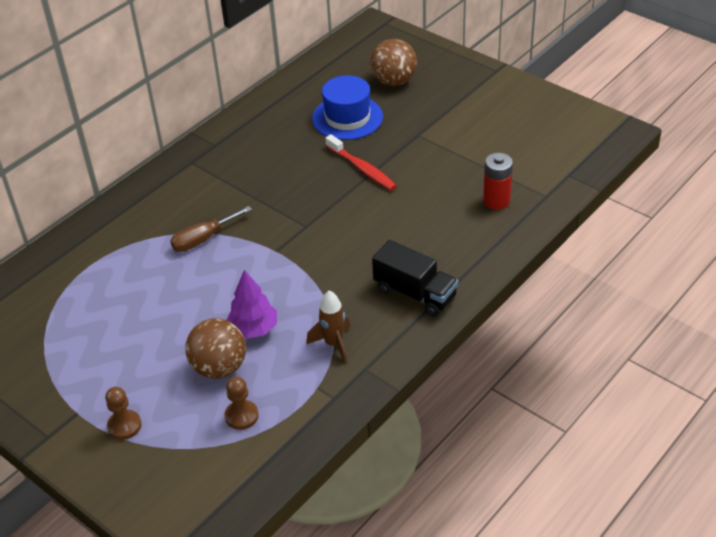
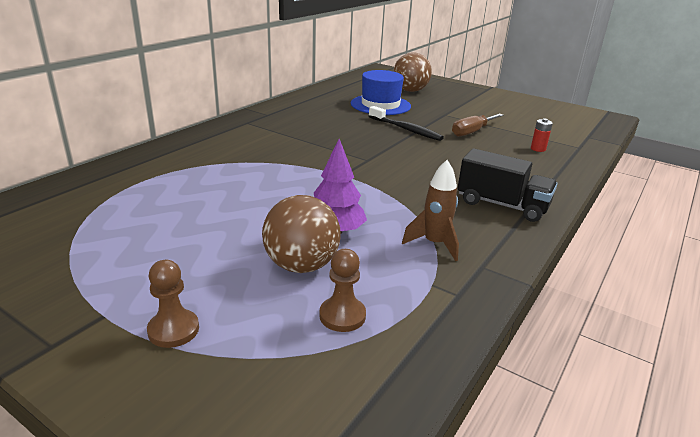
camera: 10 degrees left, 15 degrees down
(203, 239) = (265, 166): brown screwdriver -> brown screwdriver (472, 132)
(362, 169) = (406, 129): red toothbrush -> black toothbrush
(496, 201) = (538, 149): red battery -> red battery, size x0.60

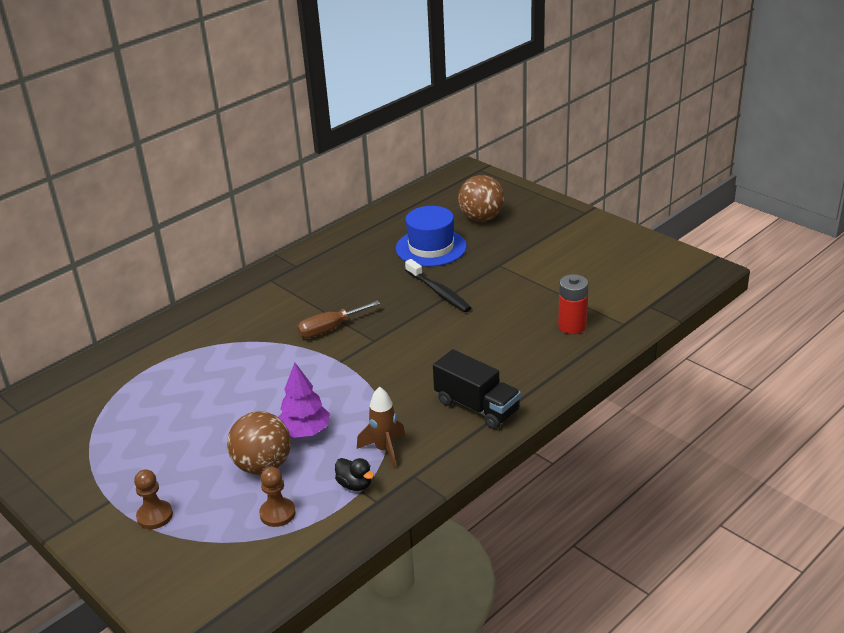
camera: 15 degrees right, 5 degrees up
(421, 279) = (355, 485): none -> black duck
(472, 132) = (513, 297): brown screwdriver -> brown screwdriver (330, 329)
(538, 149) = (572, 326): red battery -> red battery, size x1.67

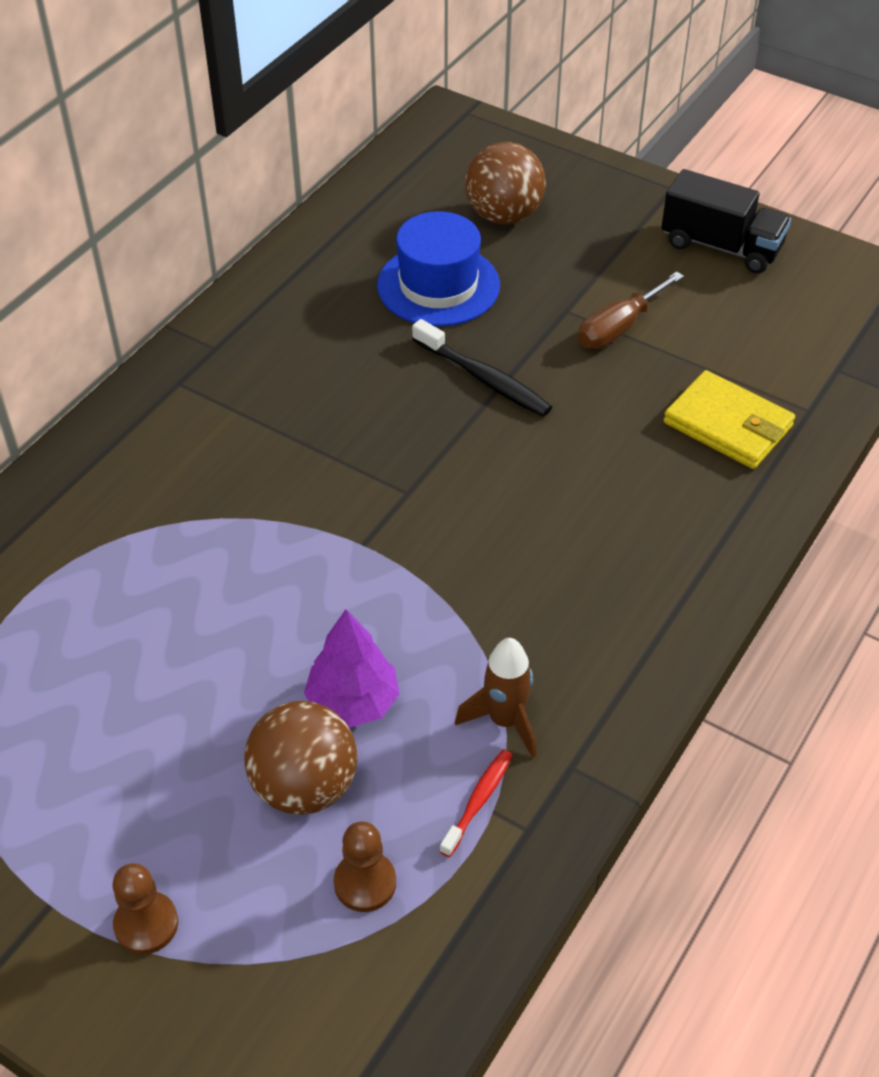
camera: 15 degrees left, 15 degrees up
(330, 329) = (321, 477): brown screwdriver -> brown screwdriver (618, 328)
(355, 485) = (478, 801): black duck -> red toothbrush
(477, 407) = (628, 609): black truck -> black truck (721, 246)
(572, 326) = (728, 425): red battery -> yellow wallet

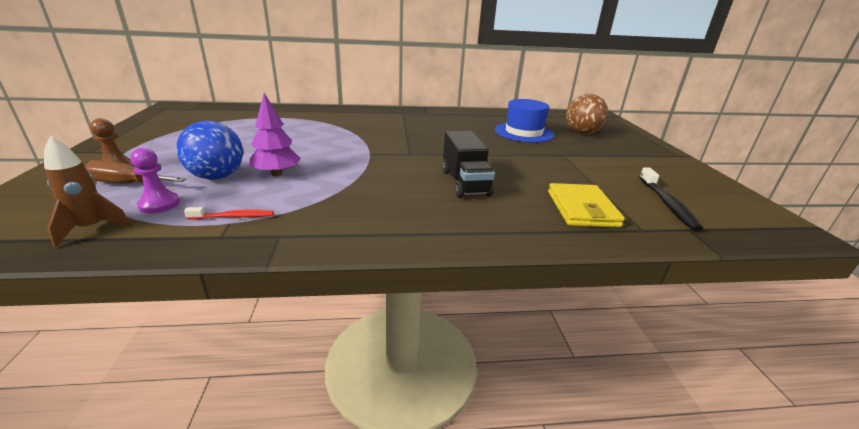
camera: 50 degrees right, 20 degrees down
(304, 786) = (217, 177): brown ball -> blue ball
(365, 883) = (159, 204): brown pawn -> purple pawn
(484, 378) = (495, 151): black toothbrush -> black toothbrush (667, 204)
(505, 721) = (296, 208): brown rocket -> brown rocket (92, 228)
(618, 328) = (579, 167): brown screwdriver -> brown screwdriver (127, 184)
(721, 246) = (679, 174): black truck -> black truck (465, 182)

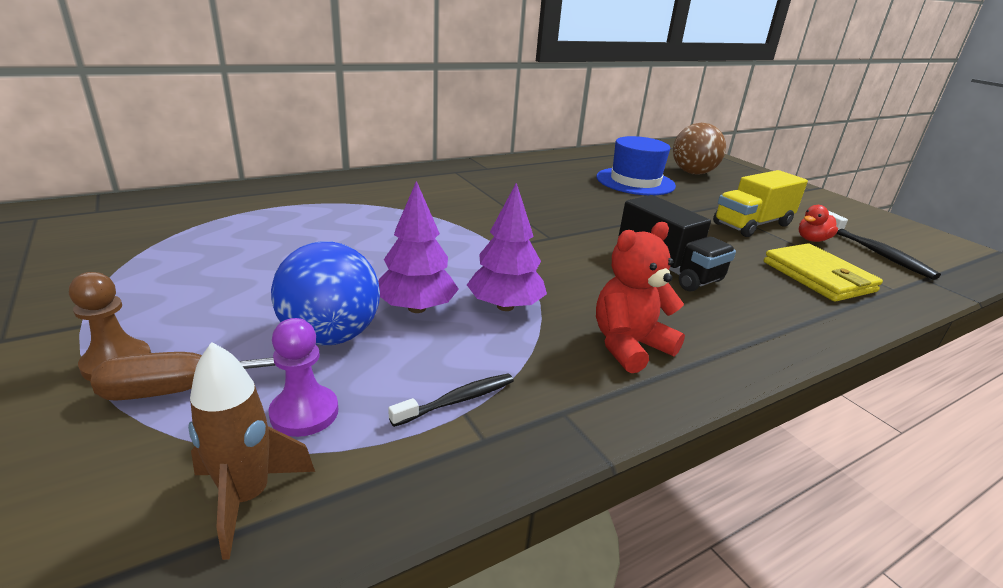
camera: 25 degrees left, 0 degrees up
(234, 217) = (457, 400): red toothbrush -> black toothbrush
(326, 182) = (505, 306): none -> purple tree
(369, 216) = (629, 346): none -> red teddy bear
(579, 170) = (752, 224): none -> yellow truck
(618, 187) = (812, 240): none -> red duck

